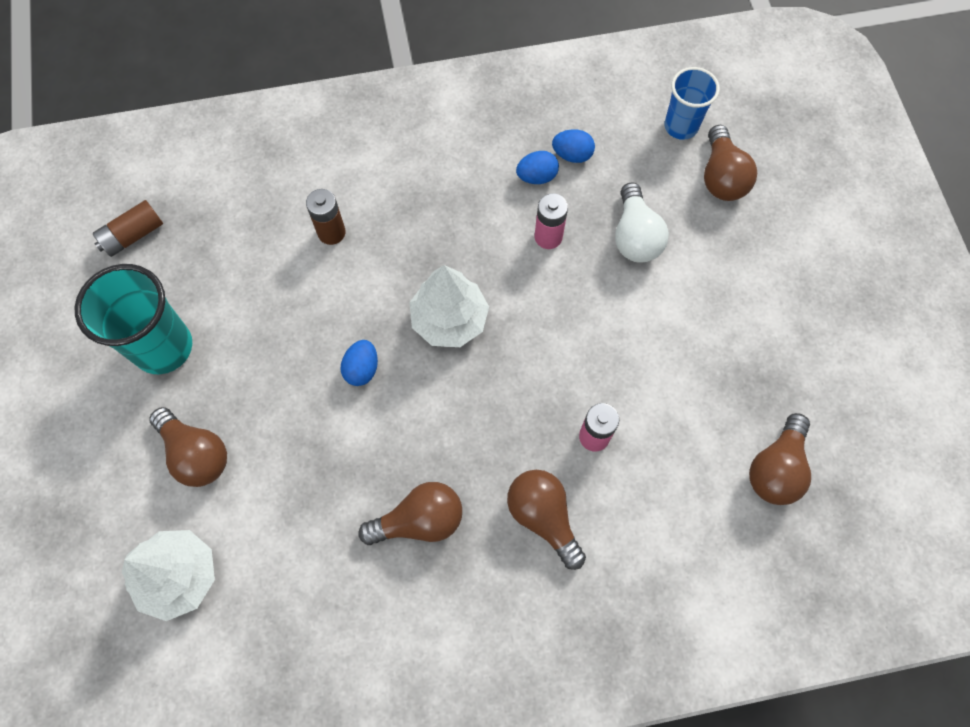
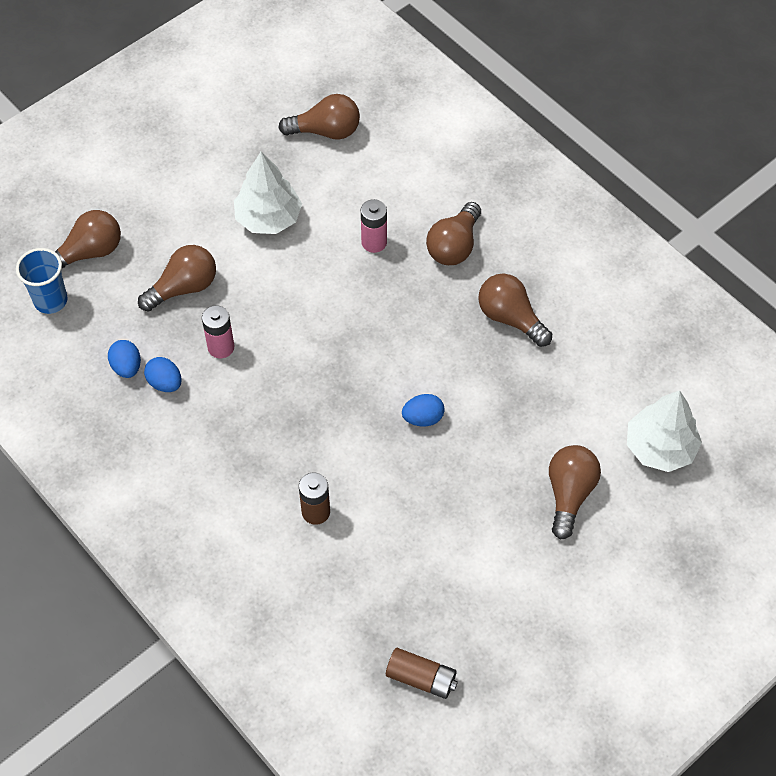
camera: 120 degrees left, 10 degrees down
(163, 347) = (504, 578): turquoise cup -> none
(449, 319) = (340, 380): white tree -> white tree (268, 218)
(635, 236) = (183, 288): white light bulb -> brown light bulb

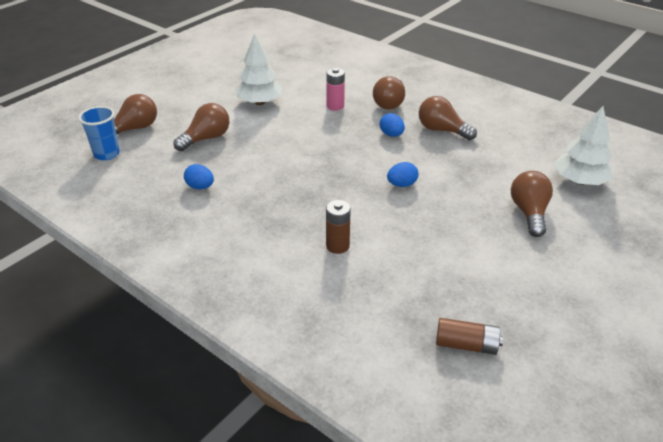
camera: 10 degrees left, 20 degrees down
(127, 367) = (169, 182): blue egg -> blue egg (391, 135)
(221, 347) = (239, 164): pink battery -> none
(326, 131) = (288, 65): brown light bulb -> none

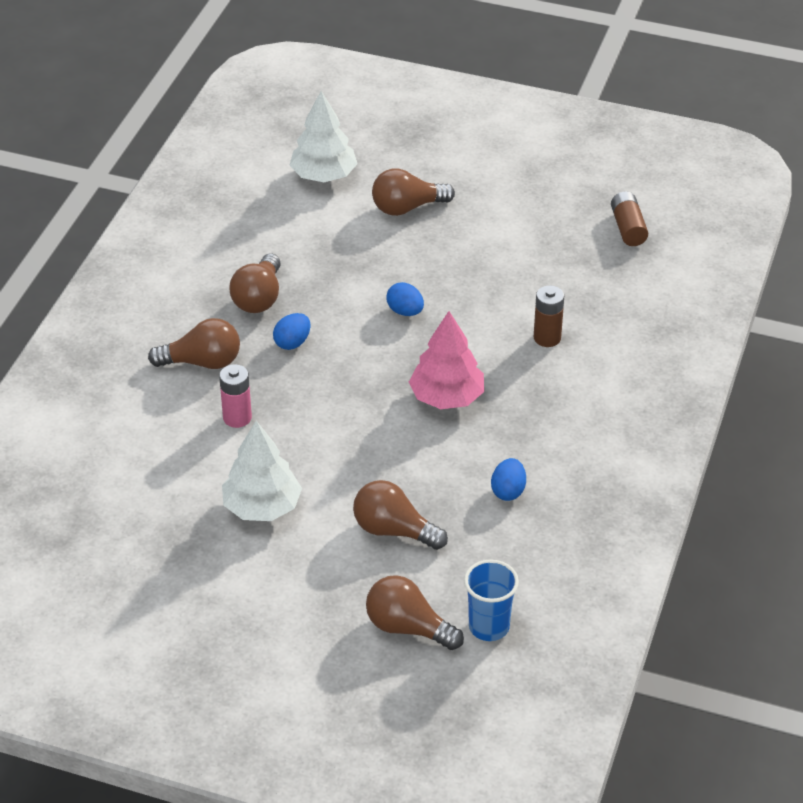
camera: 110 degrees left, 5 degrees up
(303, 183) = (447, 397): none -> pink tree

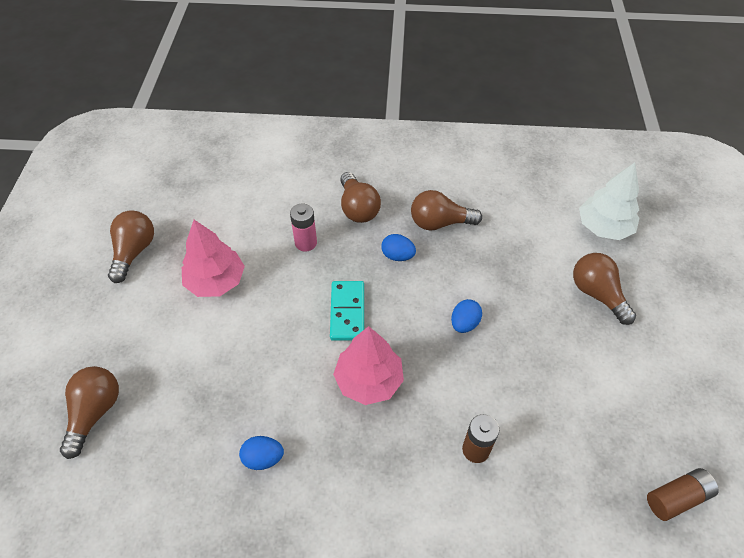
camera: 75 degrees right, 10 degrees up
(262, 507) = (216, 281): white tree -> pink tree
(354, 398) = (347, 312): none -> turquoise domino
(394, 530) = (202, 376): brown light bulb -> brown light bulb (134, 252)
(489, 627) = (97, 478): blue cup -> none

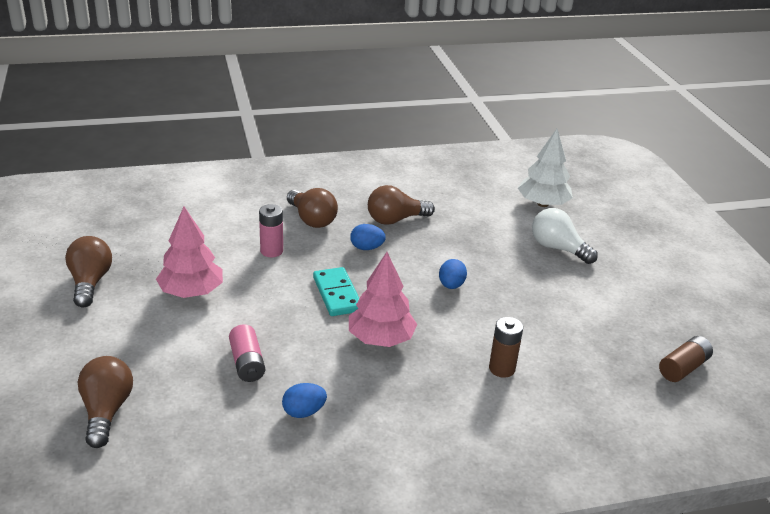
camera: 20 degrees left, 20 degrees down
(234, 382) = (247, 363): none -> pink battery
(597, 294) = (558, 248): brown light bulb -> white light bulb

